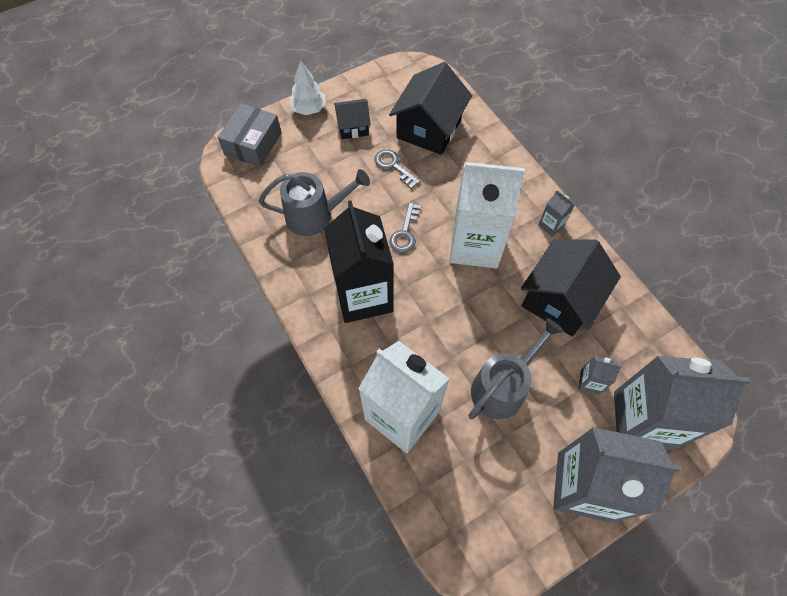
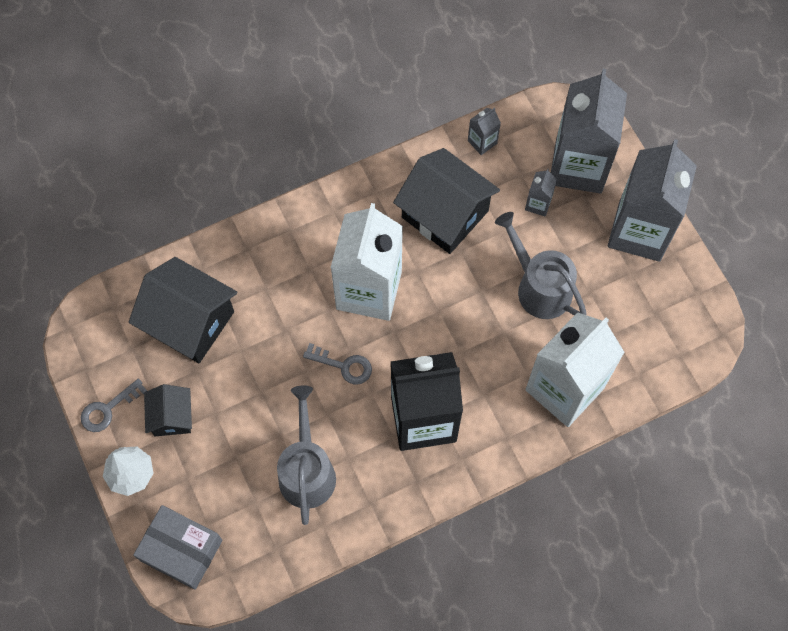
camera: 85 degrees left, 5 degrees up
(393, 166) = (244, 370): grey key -> grey key (108, 409)
(551, 225) = (351, 205): grey carton -> grey carton (482, 142)

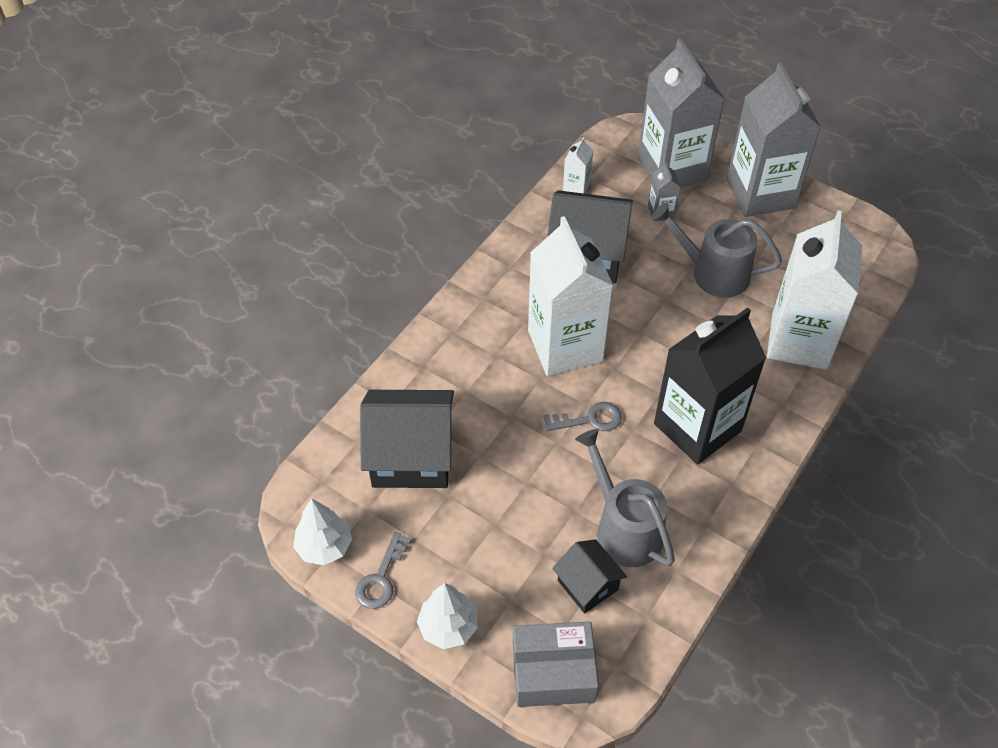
camera: 30 degrees left, 15 degrees down
(84, 361) = (324, 546): none -> white tree
(172, 417) = (453, 550): black house -> black house (587, 585)
(482, 142) = (576, 187): grey carton -> white carton

